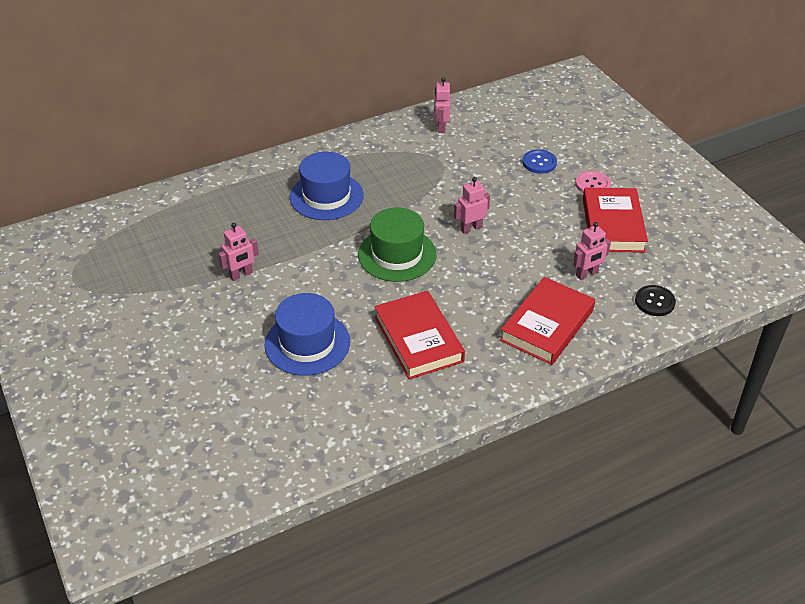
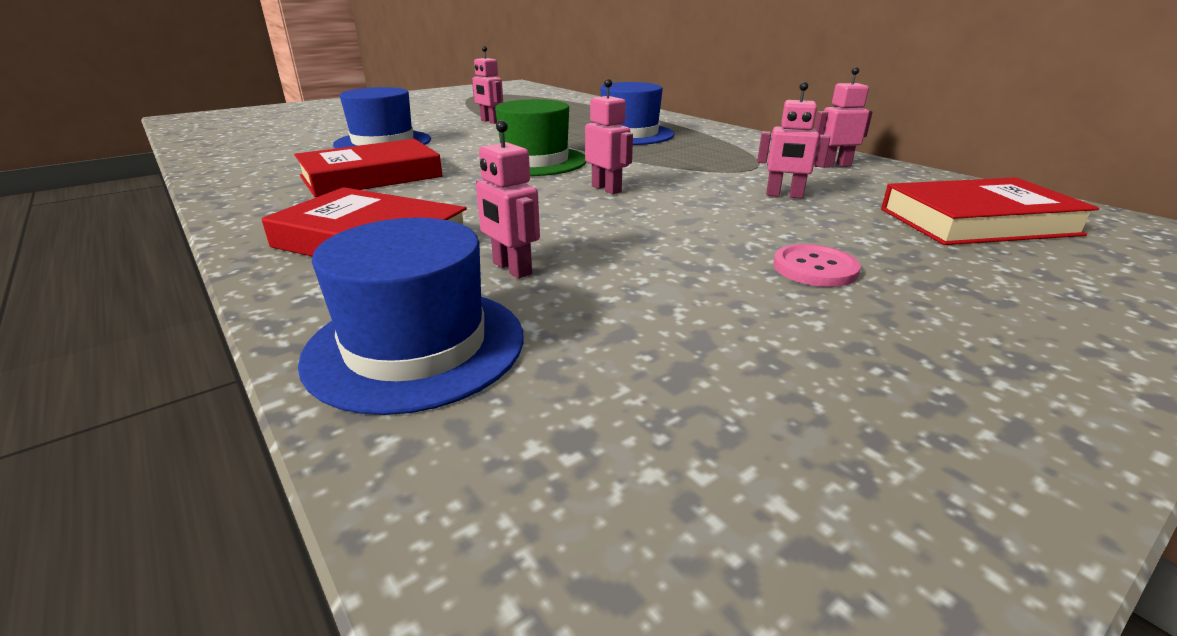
camera: 80 degrees right, 15 degrees down
(495, 164) = (784, 195): none -> pink robot
(539, 163) = (828, 222): blue button -> none
(613, 225) = (688, 291): red book -> red book (977, 222)
(654, 302) = (416, 346): black button -> blue hat

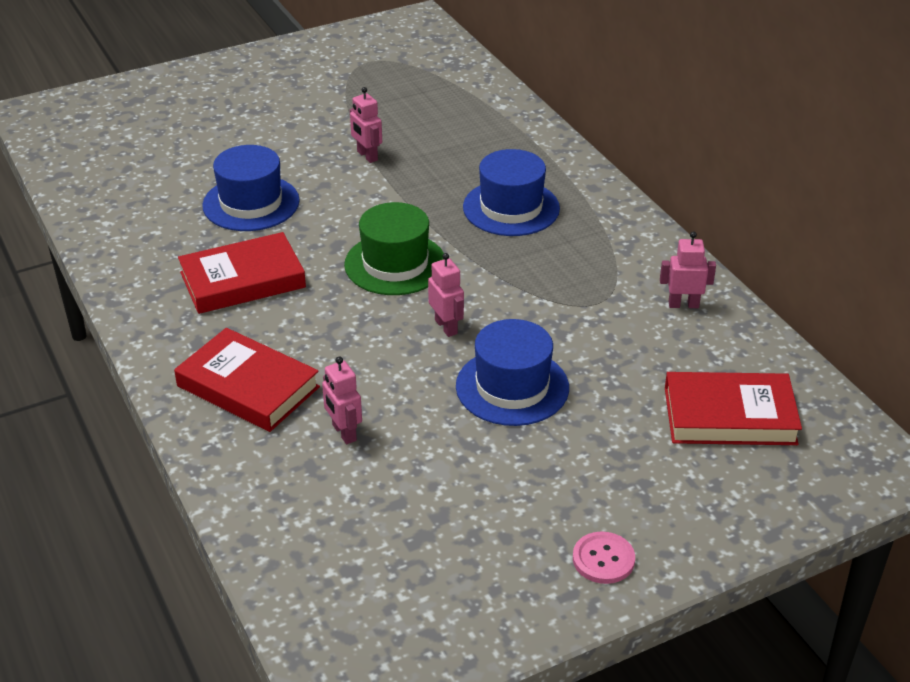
camera: 10 degrees right, 10 degrees up
(416, 346) = (277, 498): blue hat -> blue hat (512, 387)
(784, 195) = (597, 356): pink robot -> none
(815, 268) = (555, 458): pink button -> pink button (603, 559)

